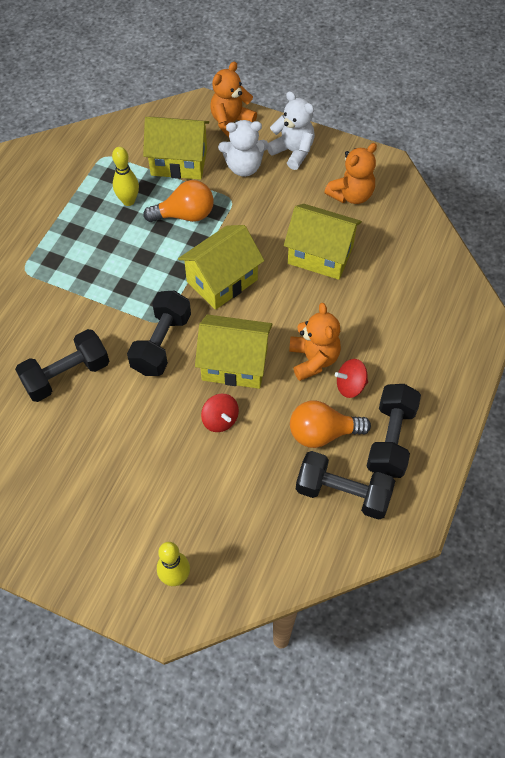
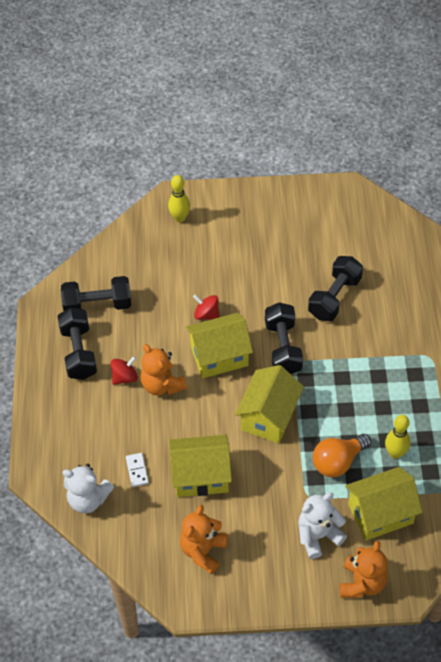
camera: 155 degrees right, 5 degrees down
(293, 152) = (283, 575): white teddy bear -> white teddy bear (88, 499)
(322, 433) = (129, 336): orange light bulb -> none
(380, 285) = (137, 470): none -> white domino

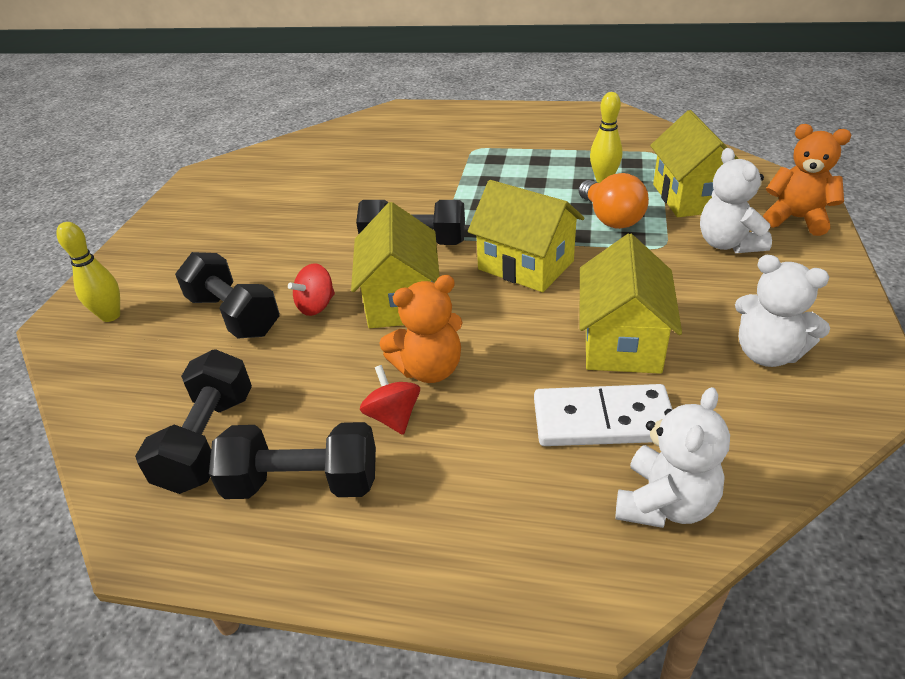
camera: 75 degrees left, 15 degrees down
(137, 470) = (602, 420): white domino -> white domino, size x2.00
(203, 550) = (767, 353): orange teddy bear -> white teddy bear
(334, 297) = (356, 197): black dumbbell -> black dumbbell (234, 315)

